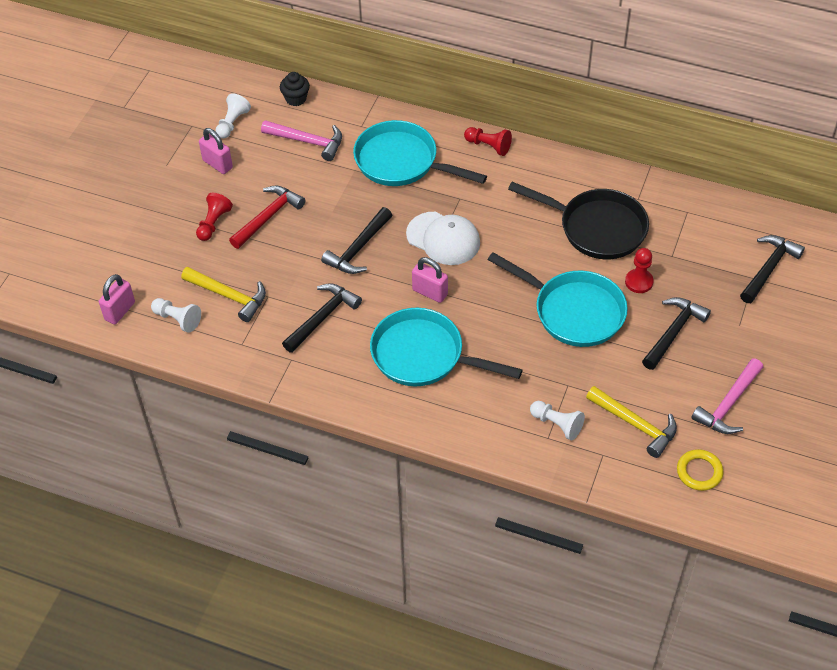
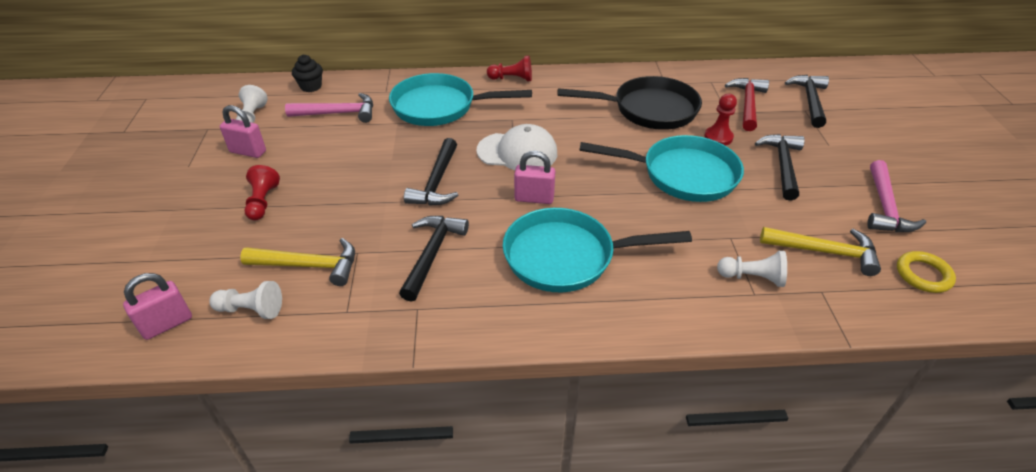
camera: 25 degrees left, 10 degrees down
(120, 311) = (167, 324): pink padlock -> pink padlock turned 45 degrees clockwise
(268, 217) = (324, 181): red hammer -> red hammer (747, 104)

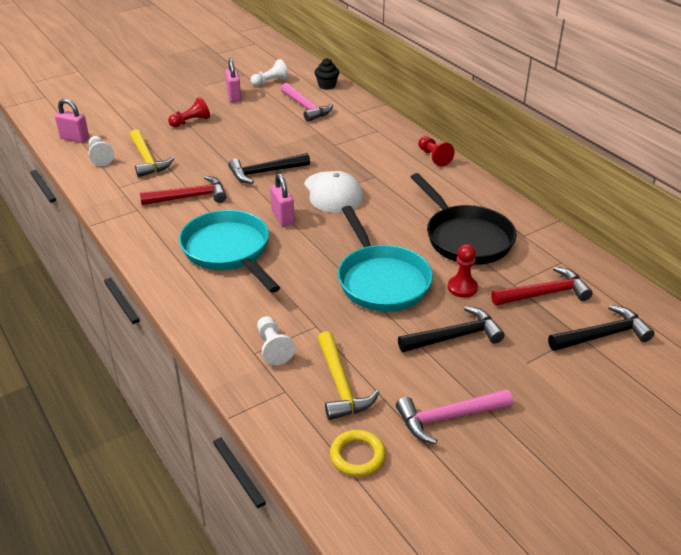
camera: 60 degrees right, 5 degrees down
(432, 254) = (189, 197): black hammer -> red hammer
(440, 107) = (357, 141): turquoise pan -> none

